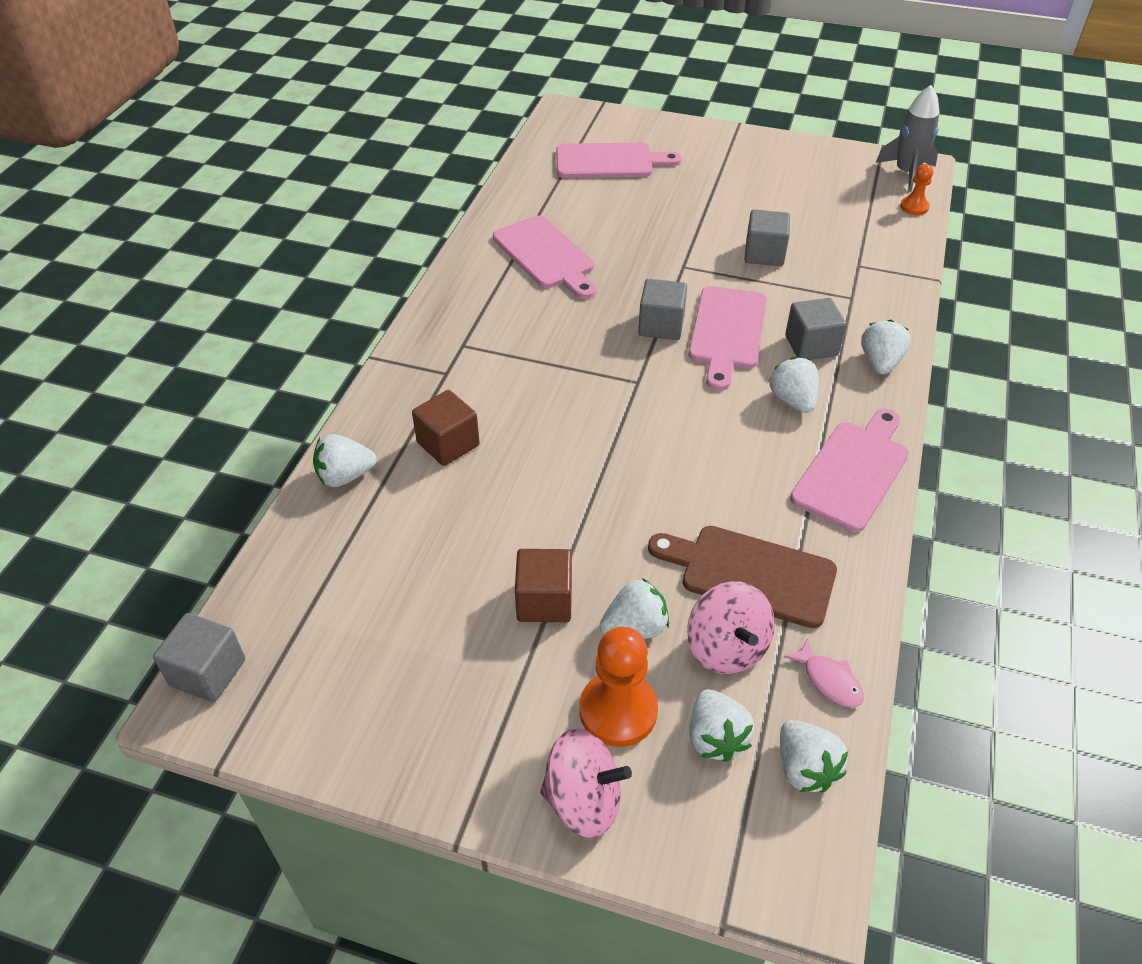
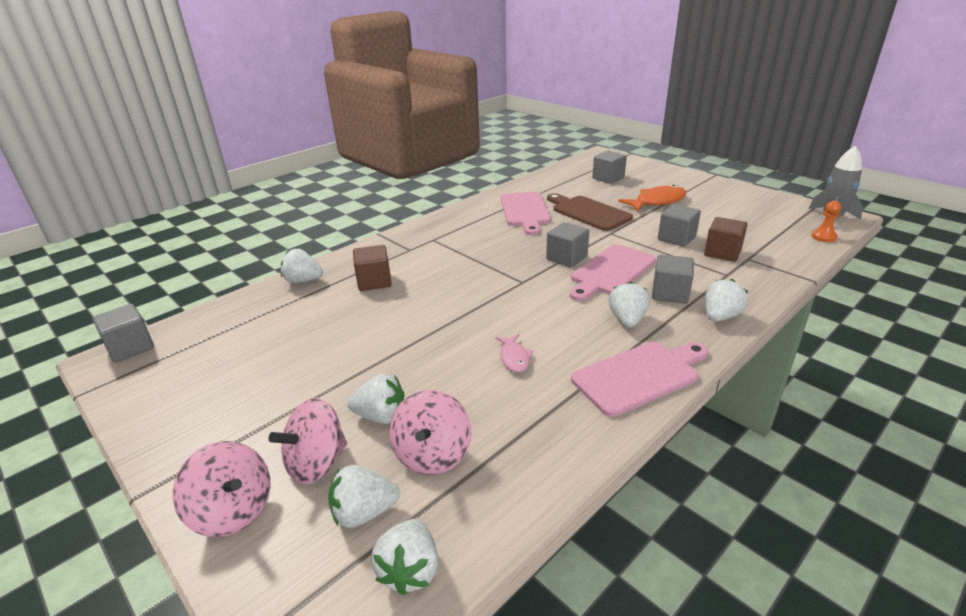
camera: 30 degrees right, 15 degrees down
(544, 601) = (341, 378): brown cube -> brown cube (722, 253)
(609, 161) = (608, 178): pink cutting board -> grey cube
(618, 711) = (316, 463): orange pawn -> pink spinning top
(701, 193) = (657, 202): none -> orange fish
(715, 737) = (364, 512): white strawberry -> white strawberry turned 60 degrees clockwise
(750, 574) = (496, 414): brown cutting board -> brown cutting board (588, 212)
(829, 680) = (491, 511): pink fish -> pink fish (514, 358)

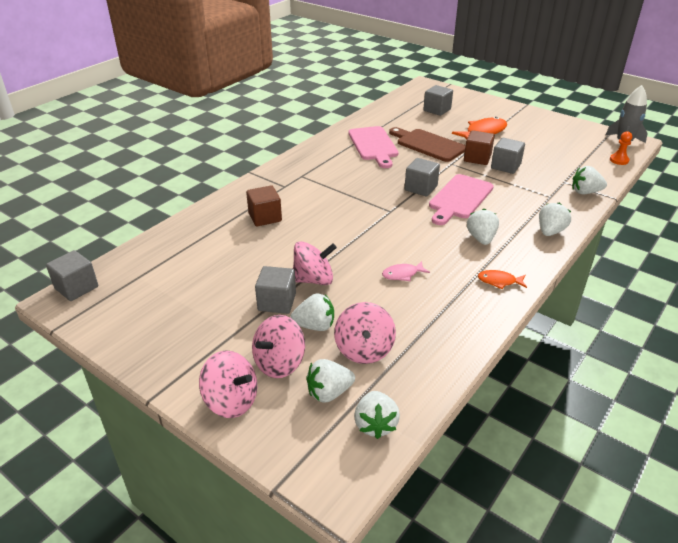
camera: 10 degrees left, 5 degrees up
(303, 281) = (201, 220): white strawberry -> white strawberry (585, 192)
(402, 357) = (314, 279): none -> pink spinning top
(514, 358) = (402, 274): pink fish -> pink fish turned 90 degrees clockwise
(639, 376) = (499, 281): pink cutting board -> orange fish
(670, 293) = (509, 215): grey cube -> grey cube (277, 302)
(722, 253) = (543, 177): brown cube -> brown cube (477, 158)

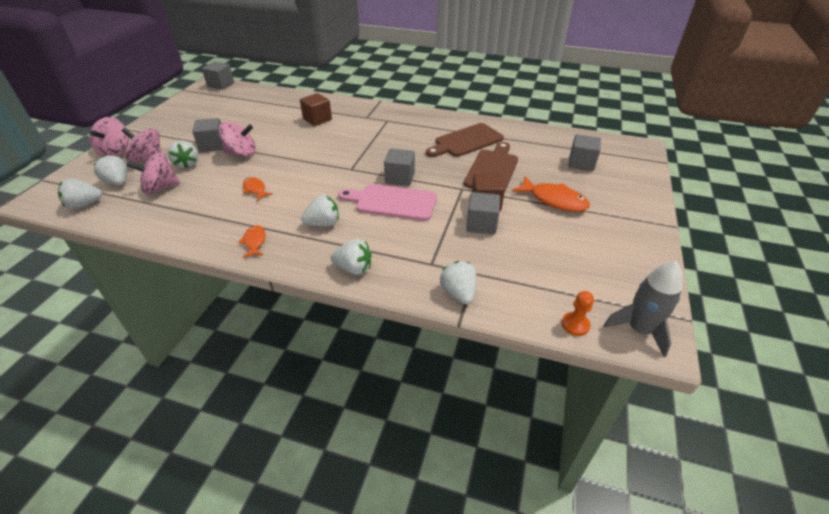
camera: 70 degrees right, 5 degrees up
(314, 279) = (241, 153): pink spinning top -> pink spinning top turned 60 degrees counterclockwise
(373, 145) = (466, 141): pink cutting board -> brown cutting board
(402, 274) = (255, 189): pink fish -> orange fish

